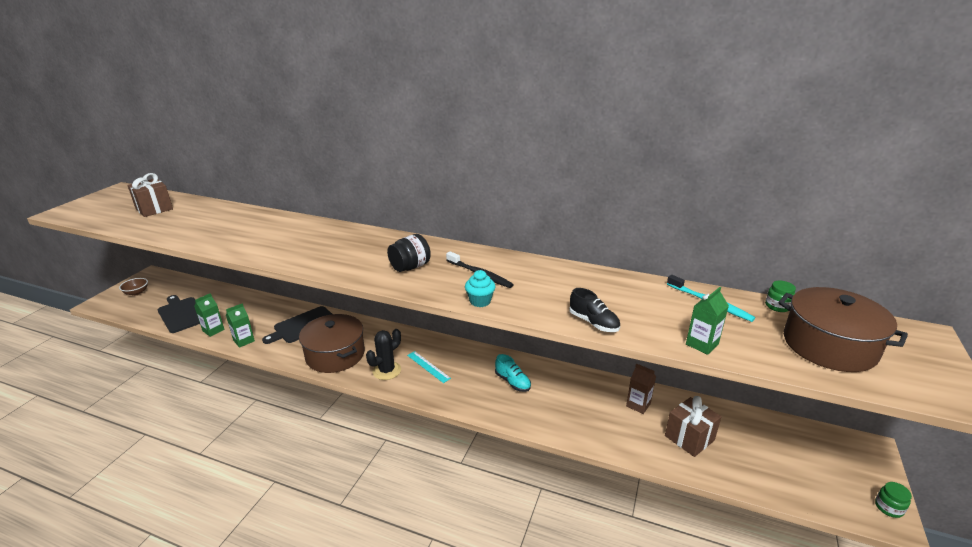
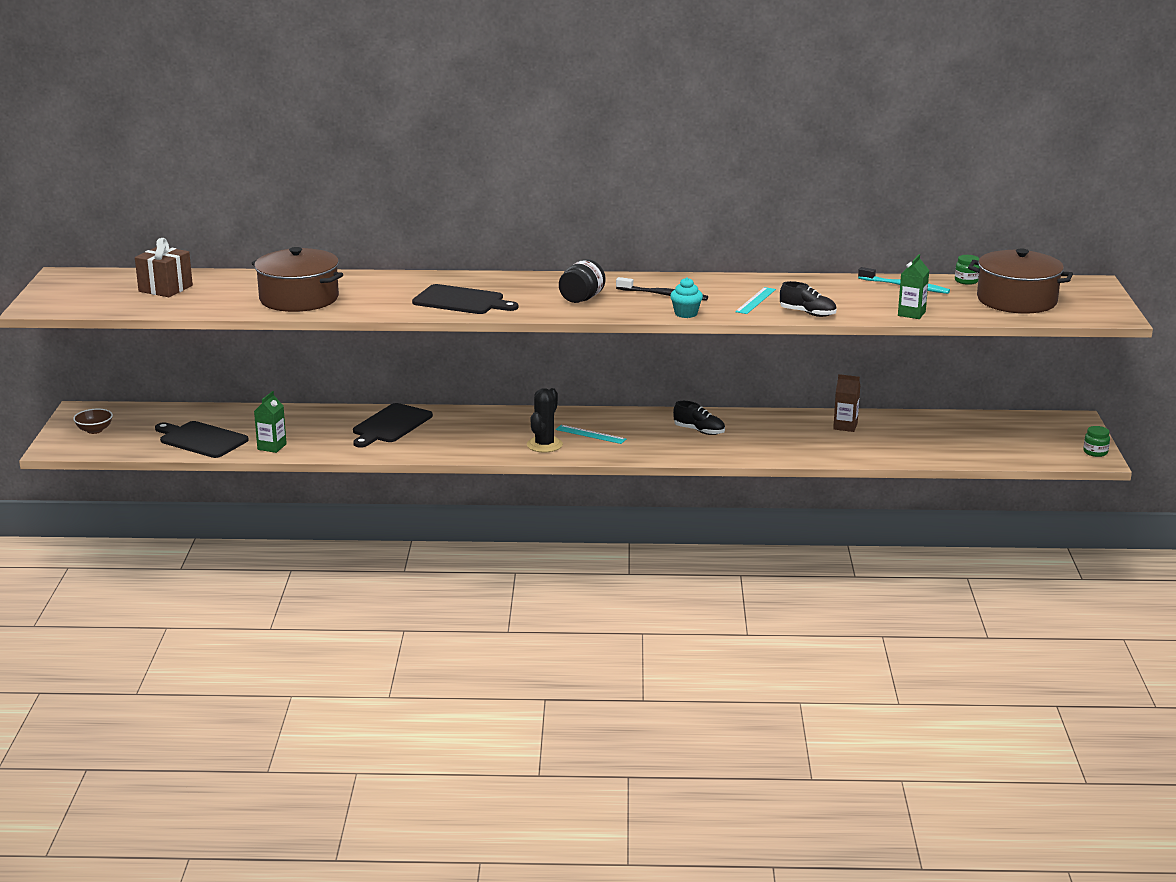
camera: 20 degrees left, 5 degrees down
(244, 341) = (328, 449): green carton -> none
(320, 253) = (461, 301): none -> black cutting board
(335, 354) = (465, 442): brown pot -> brown pot (299, 298)
(512, 382) = (699, 431): turquoise shoe -> black shoe
(554, 296) = (755, 300): none -> turquoise ruler
(689, 438) = (907, 440): brown gift -> none

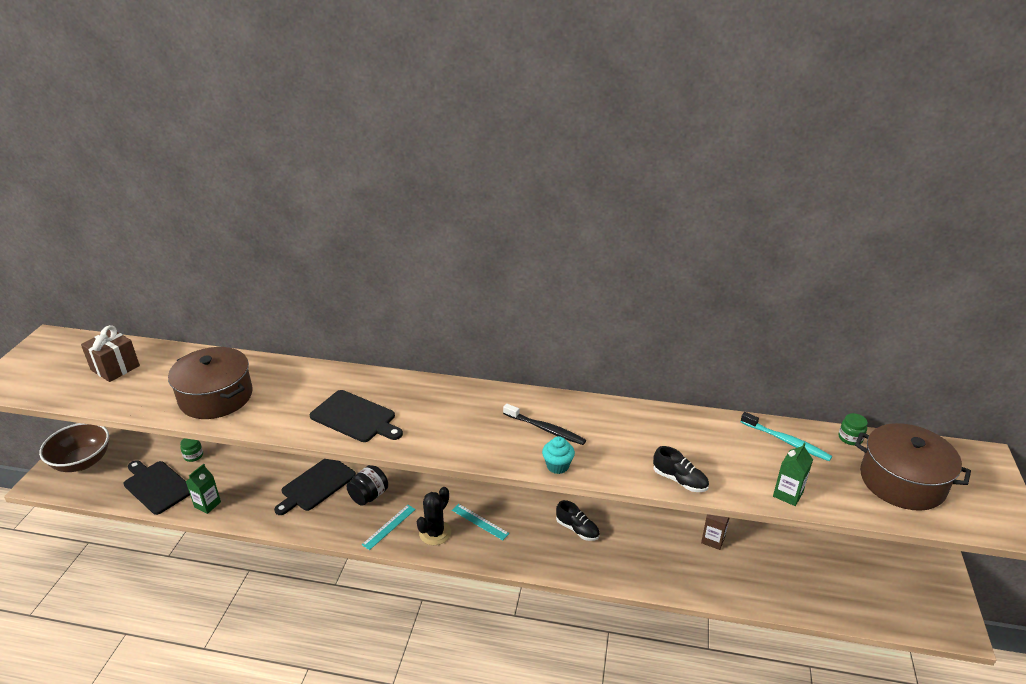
camera: 10 degrees right, 10 degrees up
(94, 430) = (82, 462): brown bowl -> brown bowl, size x1.99
(581, 299) = (466, 427): black jar -> black jar (369, 496)
(755, 300) = (632, 449): turquoise ruler -> turquoise ruler (389, 526)
(1095, 452) = (957, 618): green jar -> green jar (193, 456)

